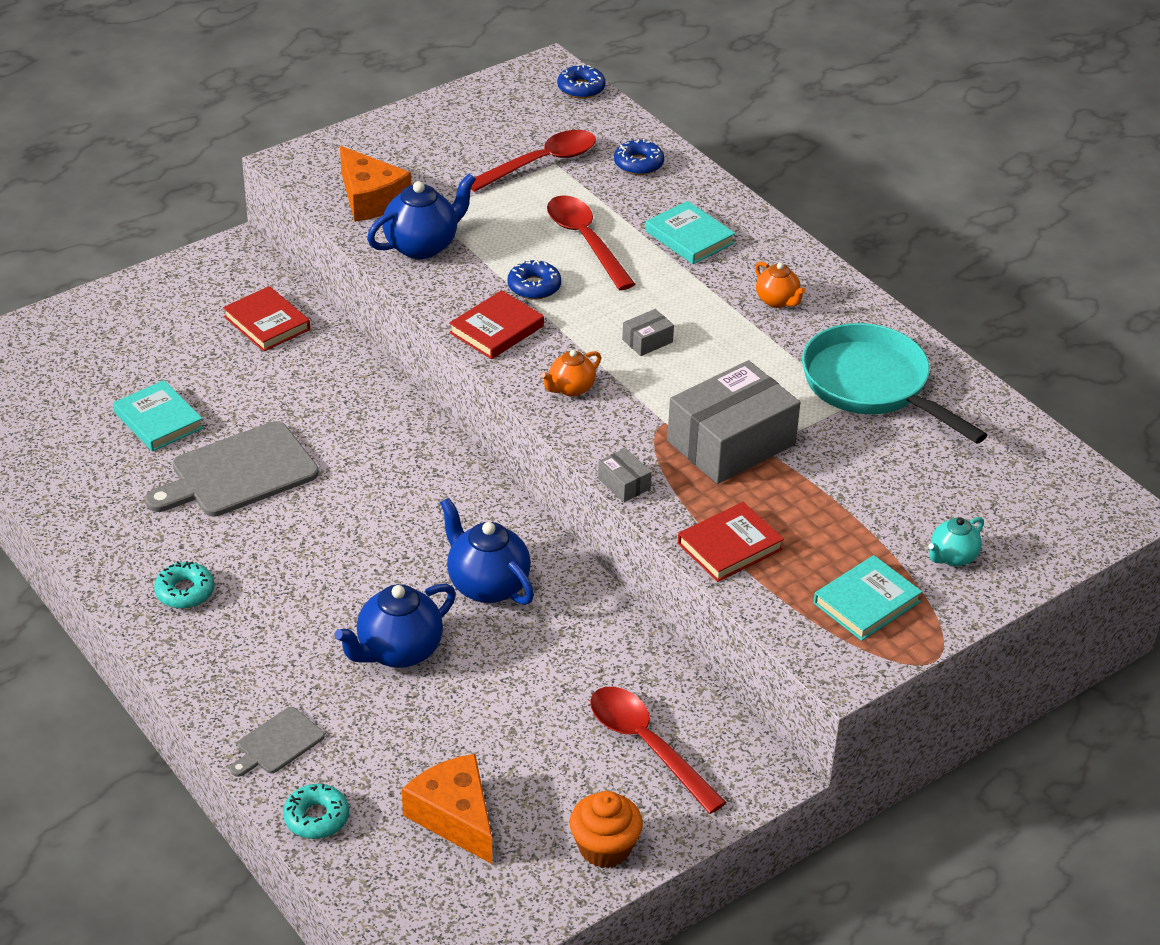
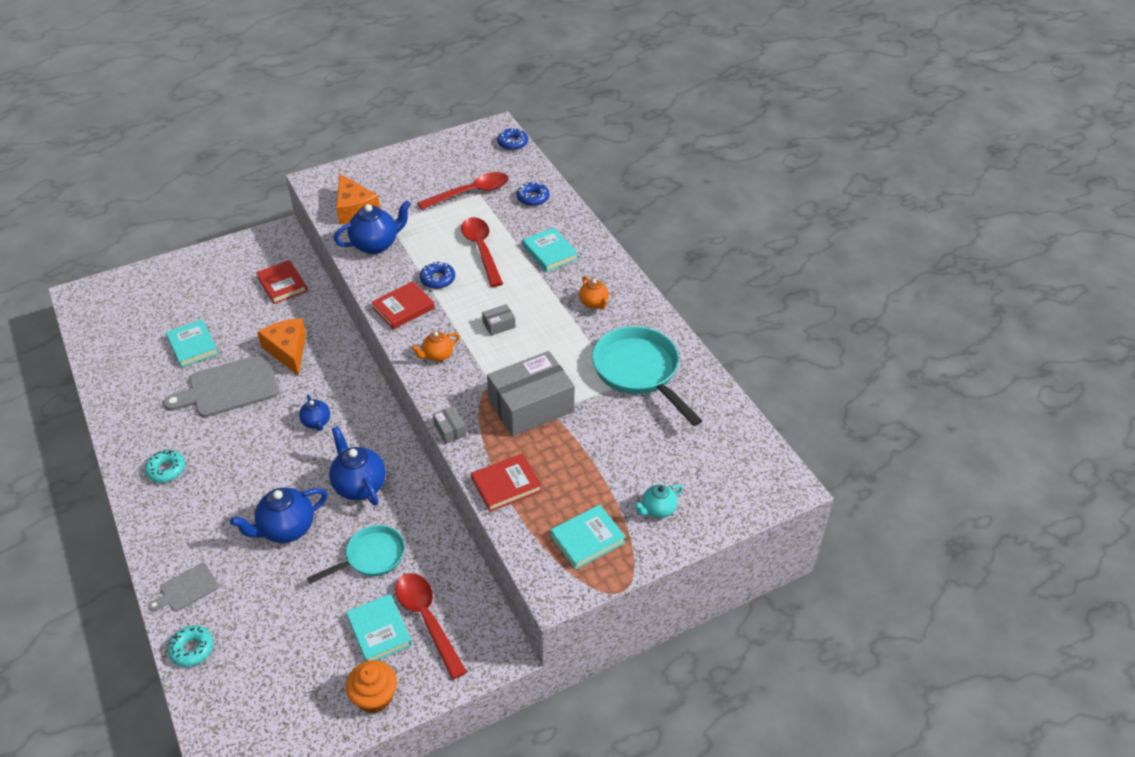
camera: 10 degrees right, 5 degrees up
(391, 508) = (316, 422): none -> blue teapot
(455, 816) = (282, 659): orange cheese -> orange cheese (288, 350)
(537, 675) = (371, 557): none -> turquoise pan
(583, 766) = (379, 631): none -> turquoise book

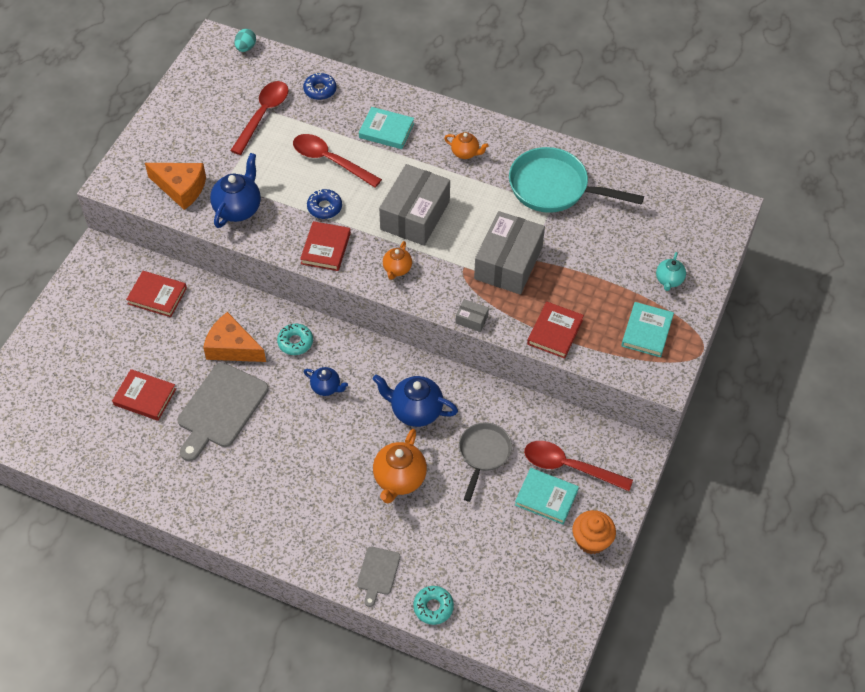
camera: 40 degrees left, 10 degrees up
(166, 470) = (251, 505): turquoise donut -> turquoise donut (295, 342)
(193, 346) = (145, 397): turquoise book -> red book
(286, 529) = (399, 479): blue teapot -> orange teapot
(371, 557) = (483, 454): turquoise pan -> grey pan
(499, 325) = (415, 215): grey box -> grey box, size x2.41
(512, 143) = (246, 48): blue donut -> turquoise egg

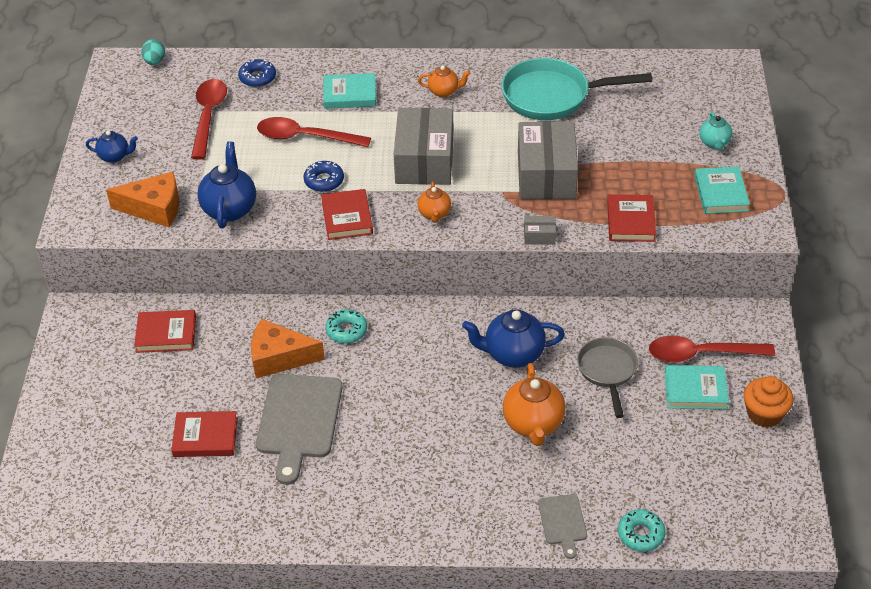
camera: 20 degrees left, 10 degrees down
(326, 387) = (405, 363): blue teapot -> blue teapot (115, 156)

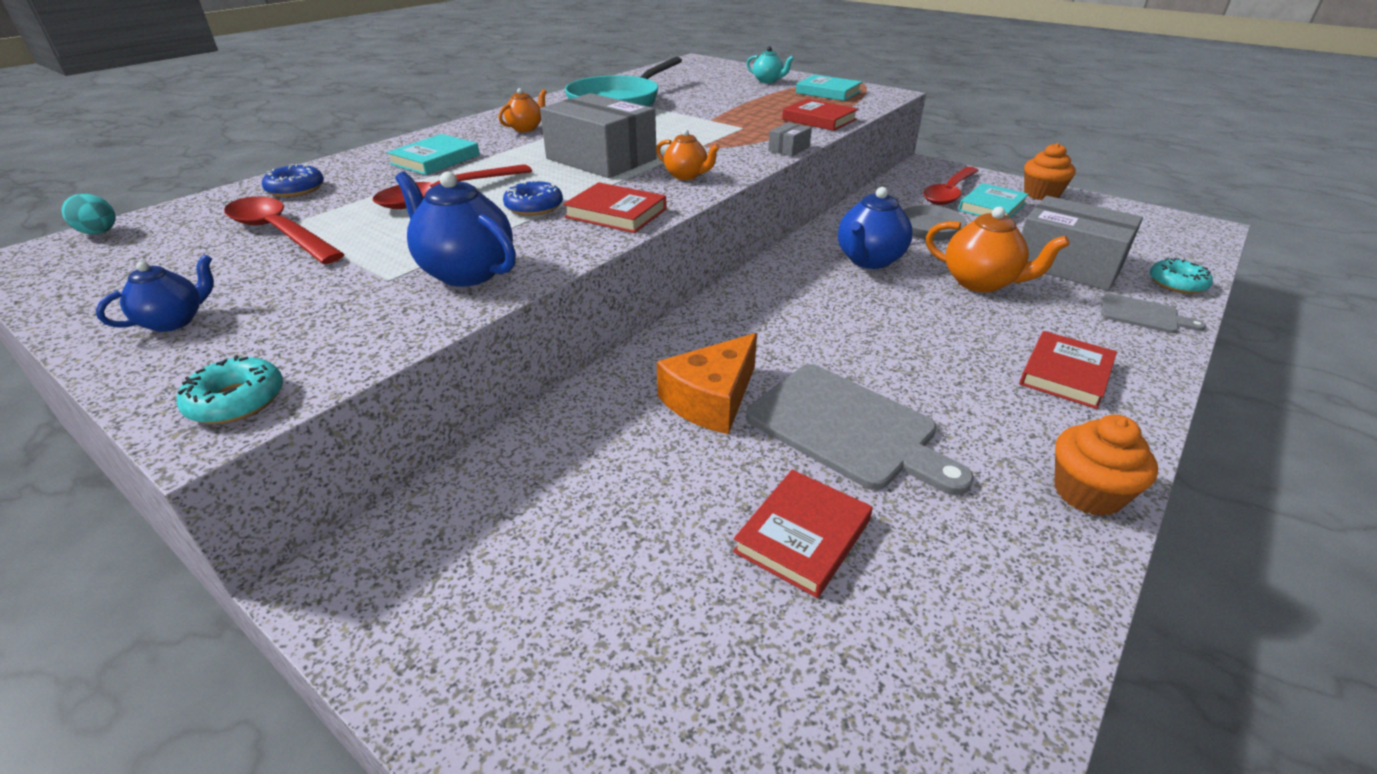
camera: 55 degrees left, 10 degrees down
(154, 208) = (348, 326): orange cheese -> none
(166, 334) = (536, 486): red book -> red book (1065, 374)
(320, 530) = (1087, 493): none -> orange cupcake
(346, 331) = (724, 335): turquoise donut -> turquoise donut (236, 401)
(546, 175) = (711, 127): grey box -> grey box (1067, 264)

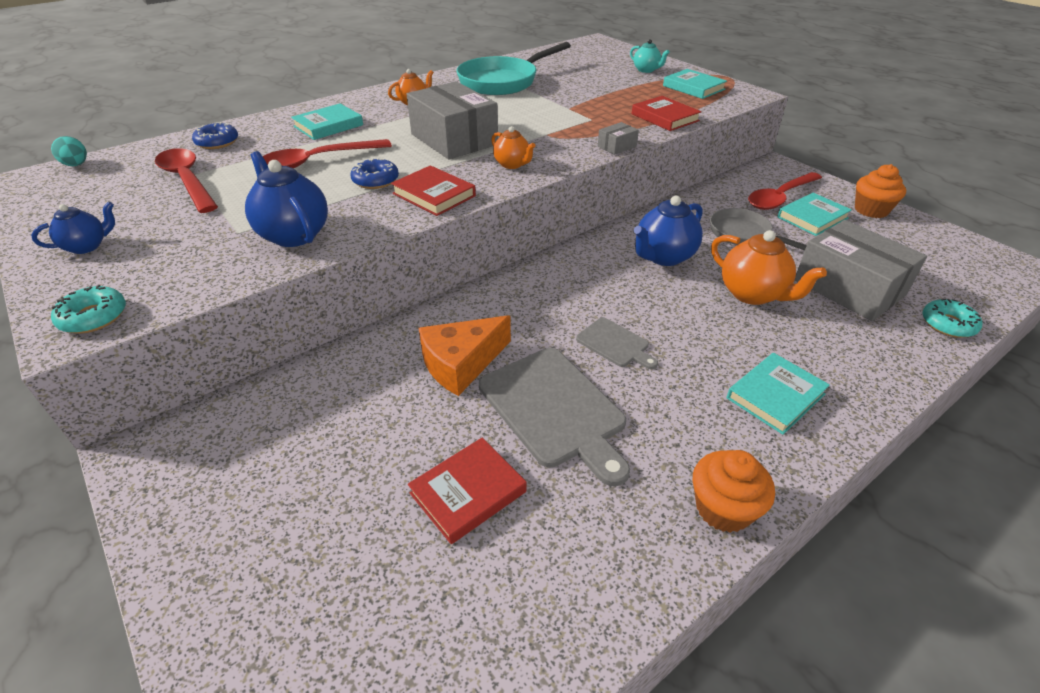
camera: 15 degrees right, 5 degrees up
(1065, 374) = (775, 396): red book -> turquoise book
(1143, 315) = (890, 351): grey cutting board -> grey cutting board (615, 344)

